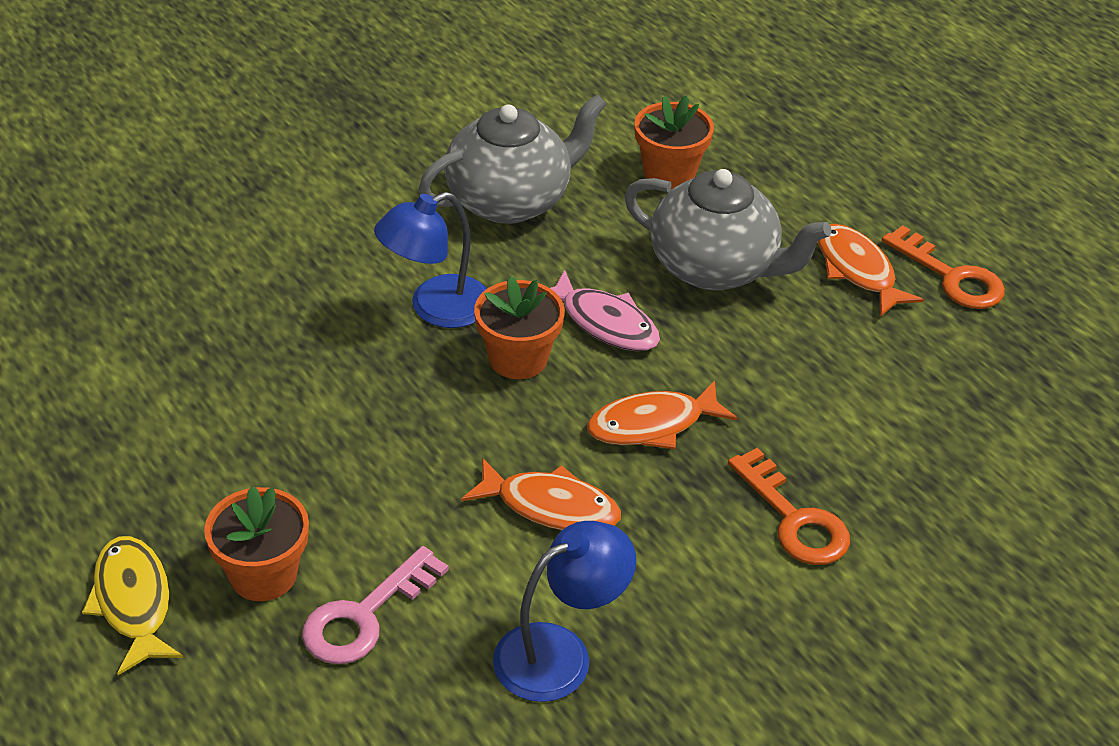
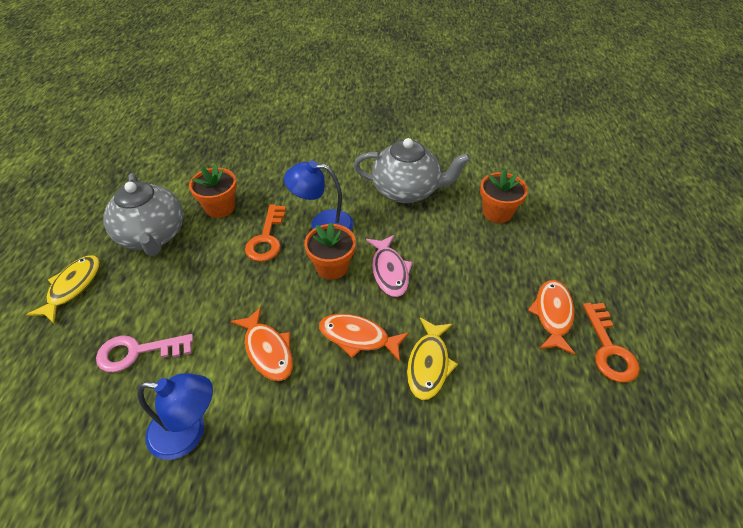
camera: 40 degrees right, 5 degrees up
(263, 575) = (126, 306): orange flower pot -> orange flower pot (220, 207)
(715, 268) = (473, 272): grey teapot -> grey teapot (153, 236)
(771, 406) = (429, 364): none -> yellow fish
(794, 519) = (376, 439): orange key -> orange key (266, 238)

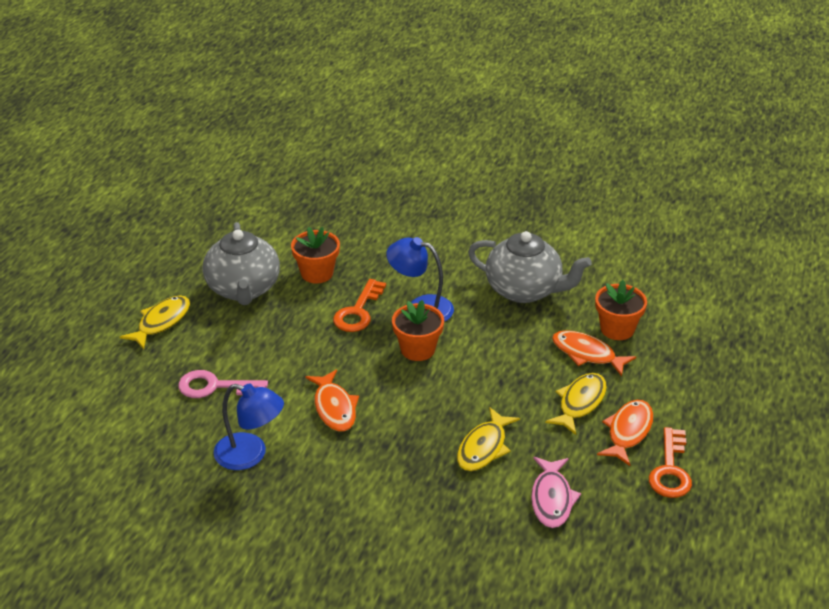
camera: 15 degrees right, 10 degrees down
(358, 337) = (423, 414): orange fish -> orange fish (587, 354)
(389, 271) = (475, 364): pink fish -> pink fish (552, 499)
(497, 293) = (580, 403): none -> yellow fish

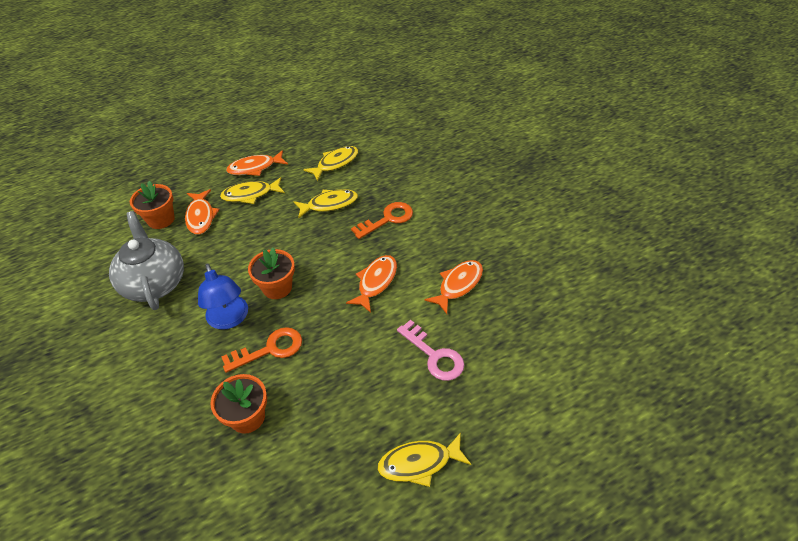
camera: 135 degrees left, 10 degrees up
(243, 289) = (319, 448): grey teapot -> none
(250, 455) = (458, 285): blue lamp -> orange fish
(552, 499) = (335, 163): pink fish -> yellow fish
(670, 470) = (268, 143): orange key -> orange key (387, 219)

